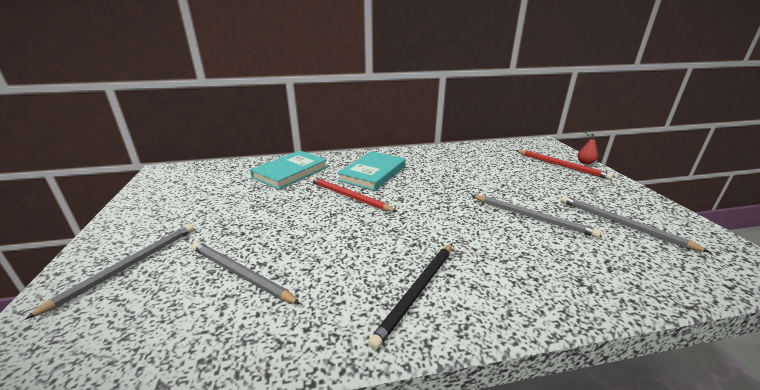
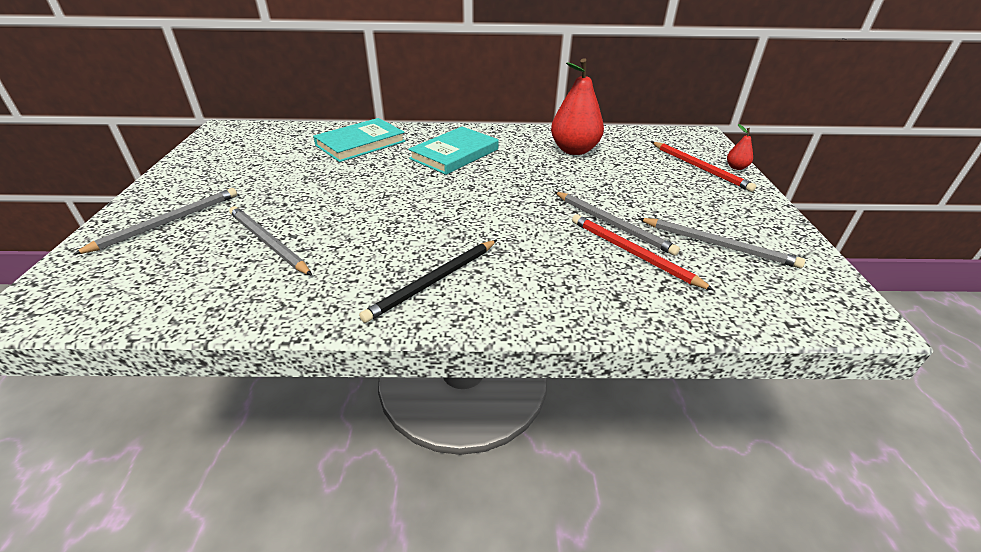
camera: 10 degrees right, 10 degrees up
(348, 196) = (413, 178): red pencil -> red pencil (632, 253)
(463, 161) = (574, 150): none -> red pear
(621, 224) = (718, 245): grey pencil -> grey pencil turned 150 degrees clockwise

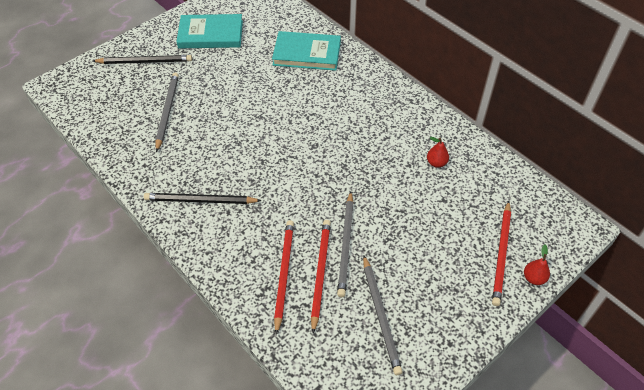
camera: 50 degrees right, 15 degrees up
(168, 222) = (145, 61): grey pencil -> black pencil
(454, 154) = (348, 106): turquoise book -> turquoise book (210, 34)
(574, 150) = (436, 163): red pear -> red pear, size x0.44
(609, 275) = (284, 274): none -> red pencil

